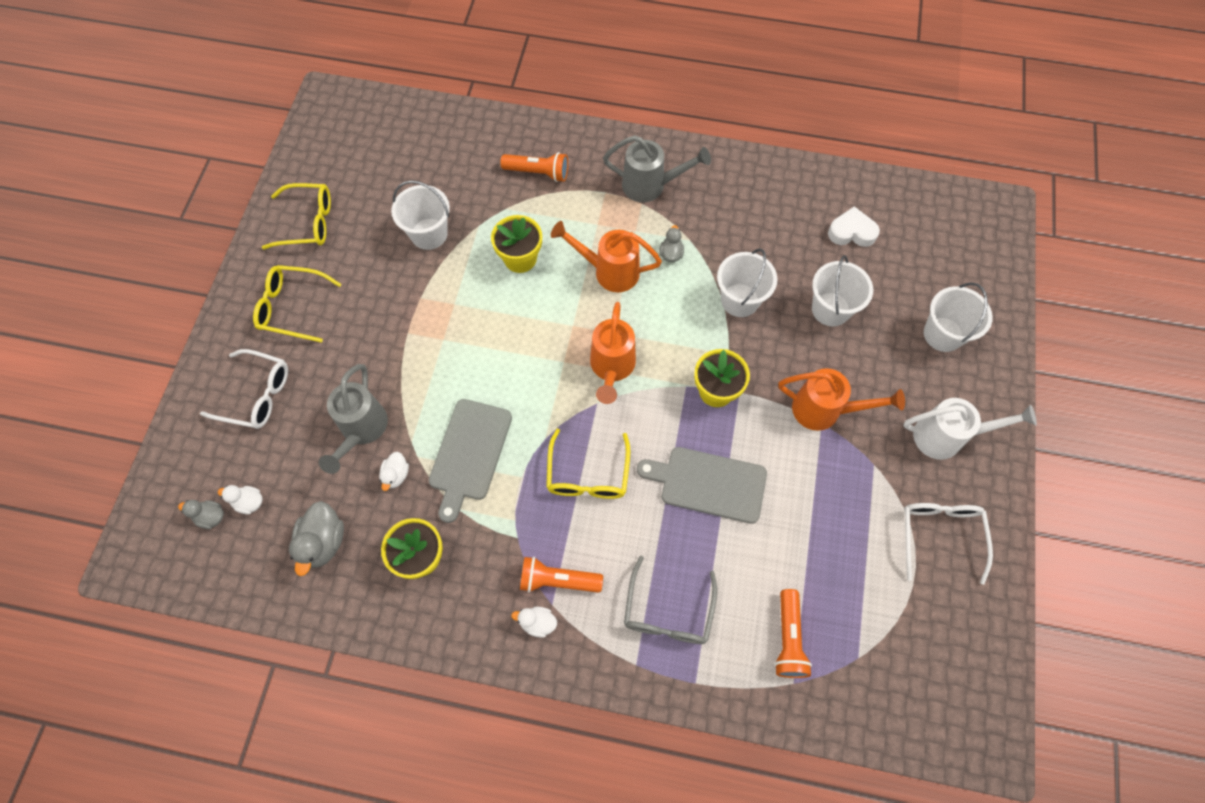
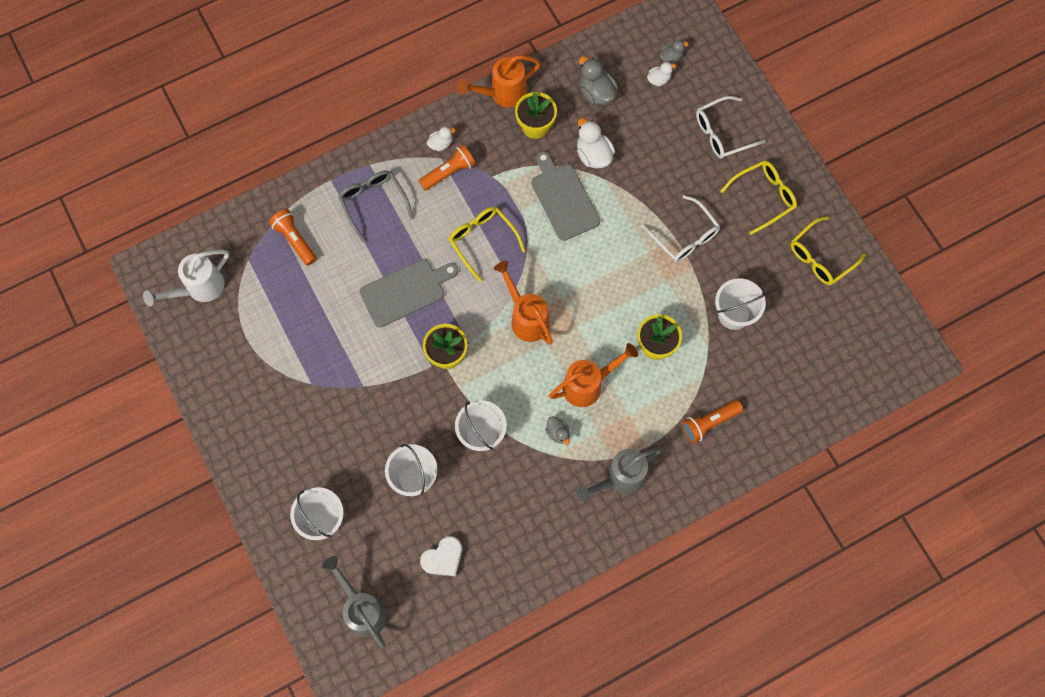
camera: 140 degrees right, 5 degrees up
(361, 430) = (639, 162): grey watering can -> grey watering can (362, 609)
(396, 475) = (593, 155): white duck -> white duck, size x1.71
(824, 410) = (367, 396): orange watering can -> orange watering can (502, 93)
(940, 535) = (242, 368): white glasses -> white glasses (684, 236)
(946, 437) = (275, 440): white watering can -> white watering can (199, 288)

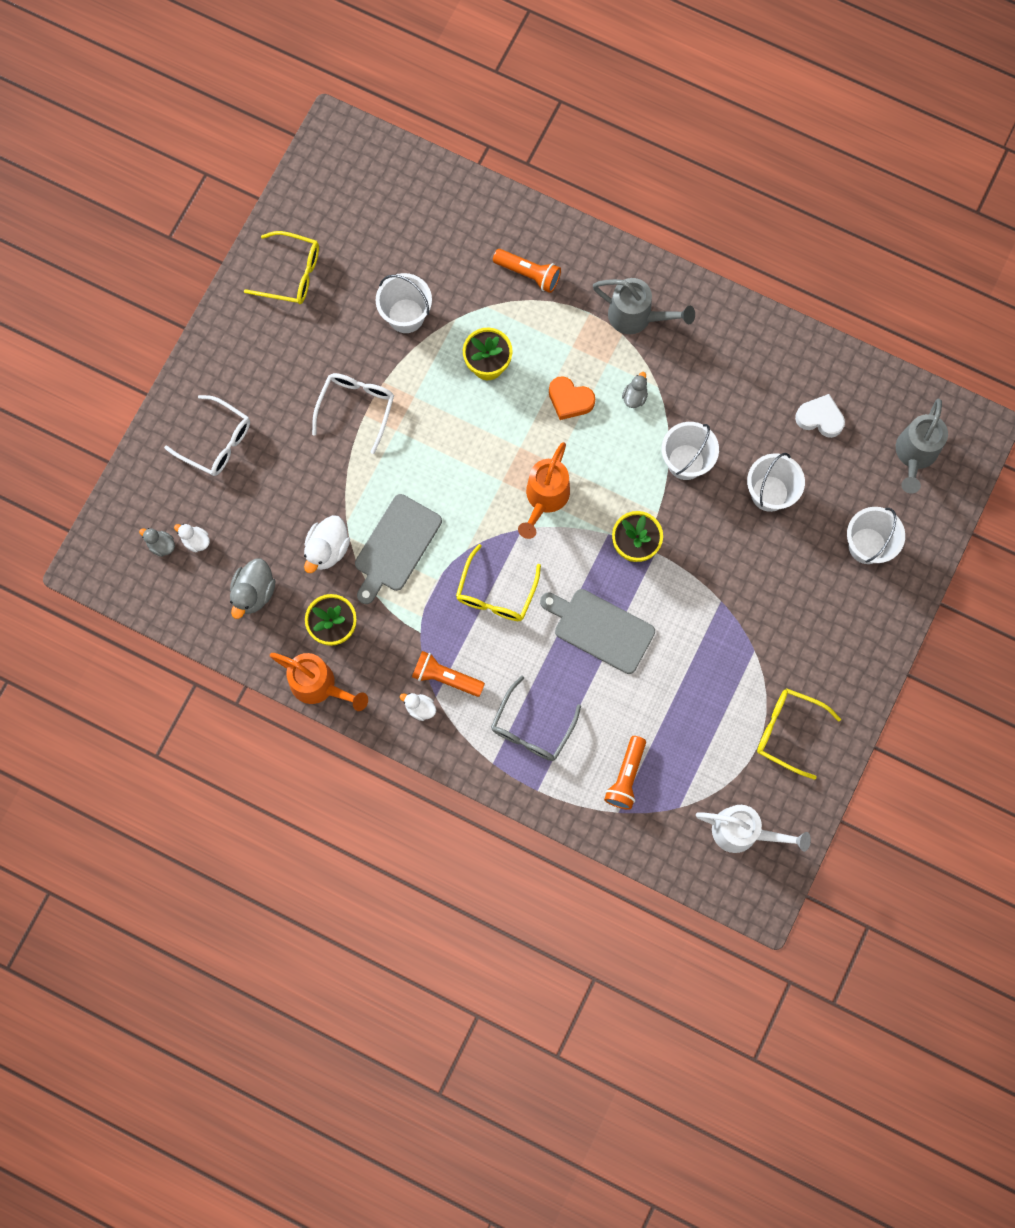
camera: 125 degrees left, 5 degrees up
(588, 385) = (570, 400): orange watering can -> orange heart
(763, 197) = (262, 361): yellow glasses -> yellow glasses (788, 731)

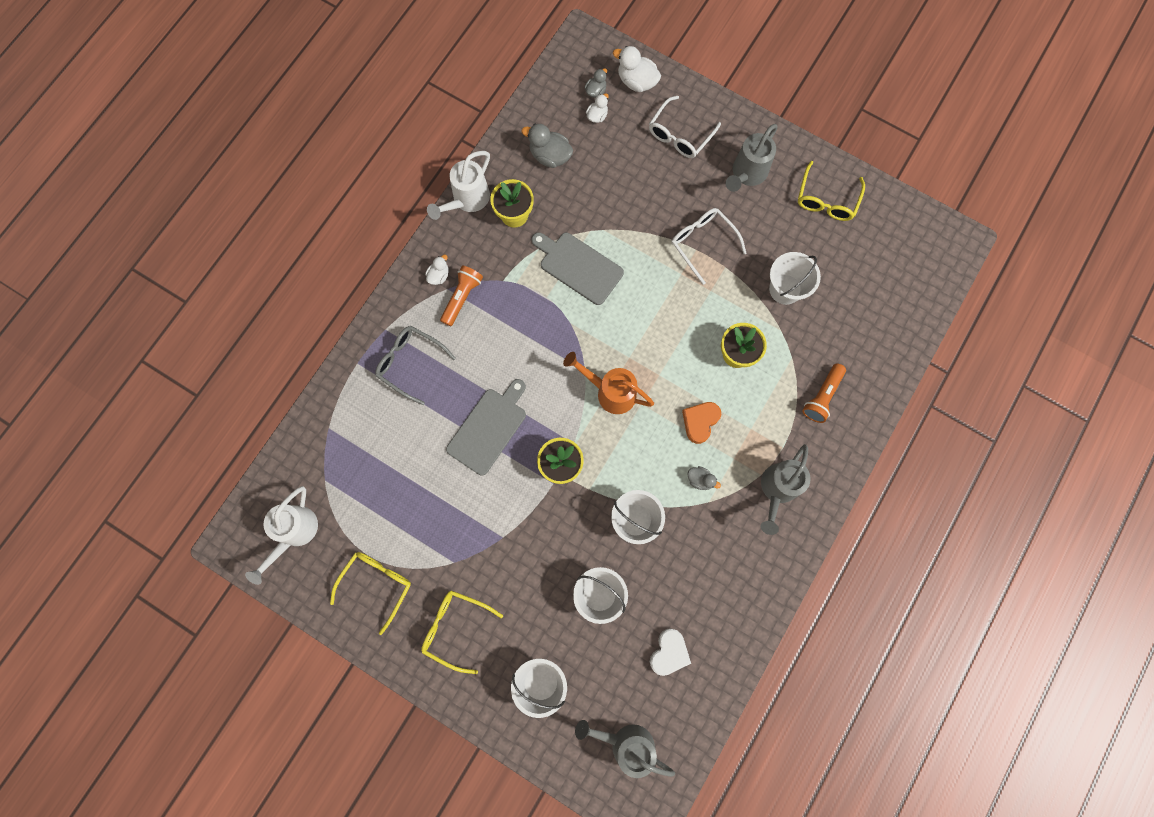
camera: 95 degrees right, 0 degrees up
(264, 363) = (746, 174): none -> grey watering can
(319, 686) = (467, 200): orange watering can -> white watering can
(327, 549) = (581, 213): white duck -> white duck (636, 82)
(356, 408) = (702, 243): white glasses -> white glasses turned 150 degrees counterclockwise
(496, 593) = (530, 344): yellow glasses -> yellow glasses (455, 628)
(626, 777) = (357, 437): orange flashlight -> none

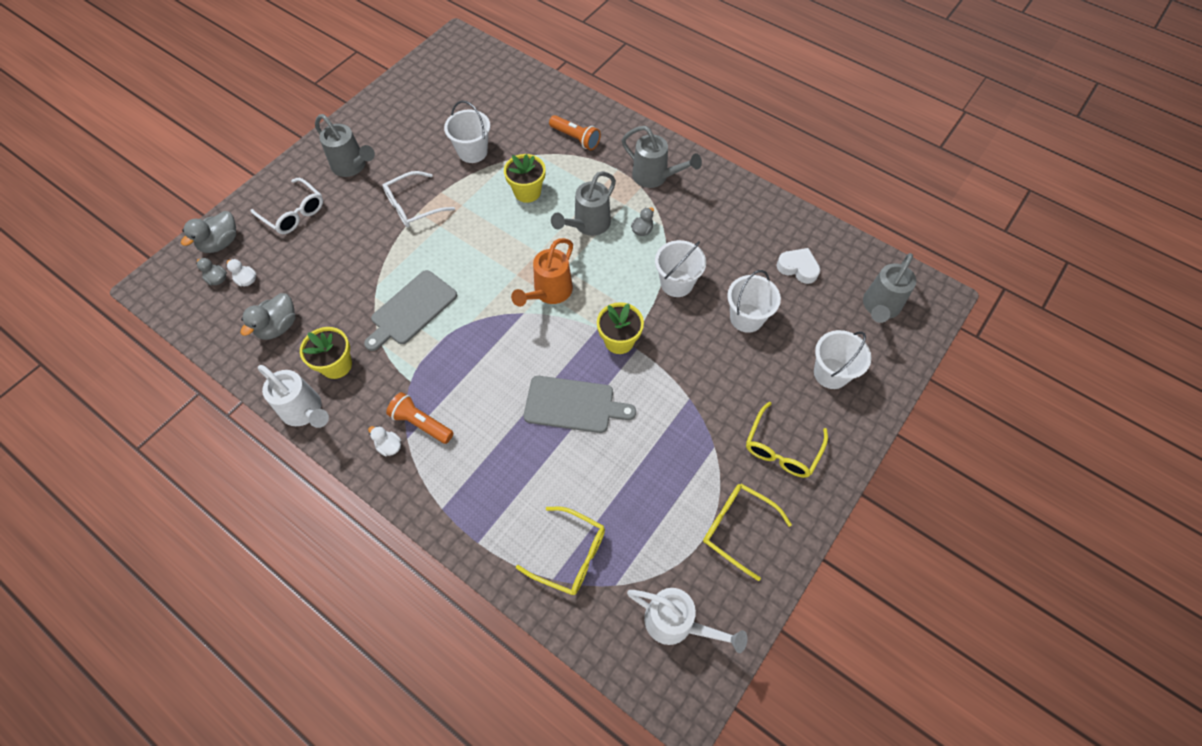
camera: 85 degrees left, 15 degrees down
(410, 363) = (488, 482): grey glasses -> none
(488, 428) = (573, 405): grey cutting board -> grey cutting board turned 150 degrees clockwise
(636, 82) = (221, 243): white duck -> grey duck
(700, 422) = (588, 225): orange heart -> grey watering can
(826, 199) = (394, 115): yellow glasses -> yellow glasses (570, 555)

